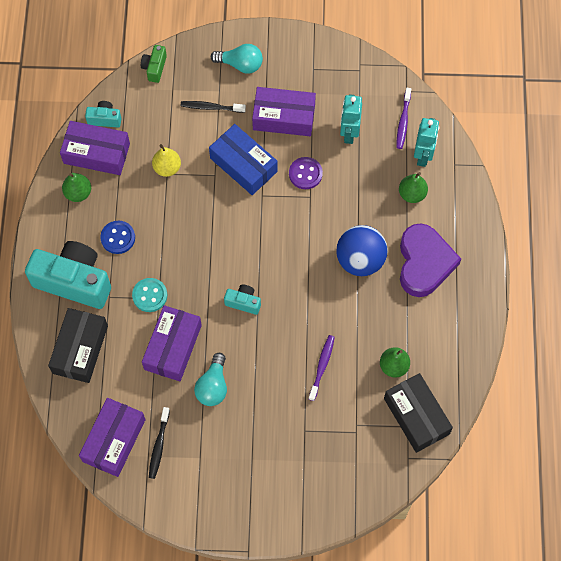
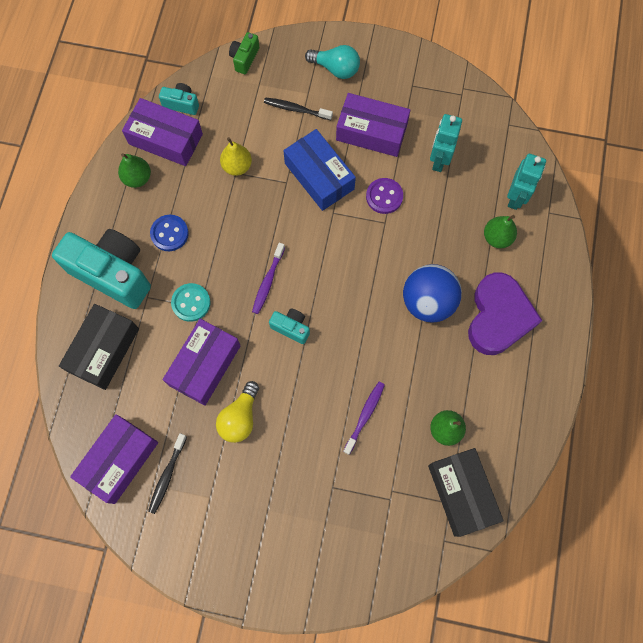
camera: 10 degrees right, 5 degrees up
(213, 386) = (240, 417): turquoise light bulb -> yellow light bulb
(403, 122) = (500, 157): purple toothbrush -> purple toothbrush (268, 281)

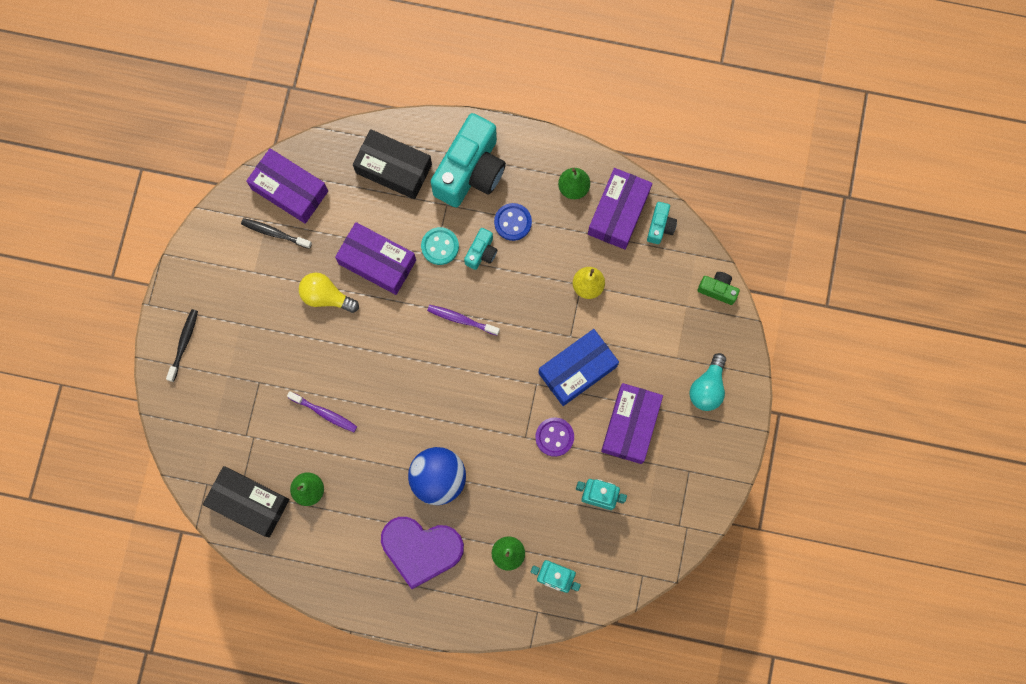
camera: 90 degrees right, 5 degrees up
(291, 328) = (413, 343): turquoise camera -> turquoise camera (481, 253)
(296, 109) = (656, 345): black toothbrush -> black toothbrush (184, 343)
(461, 493) = (249, 503): black box -> black box turned 45 degrees clockwise

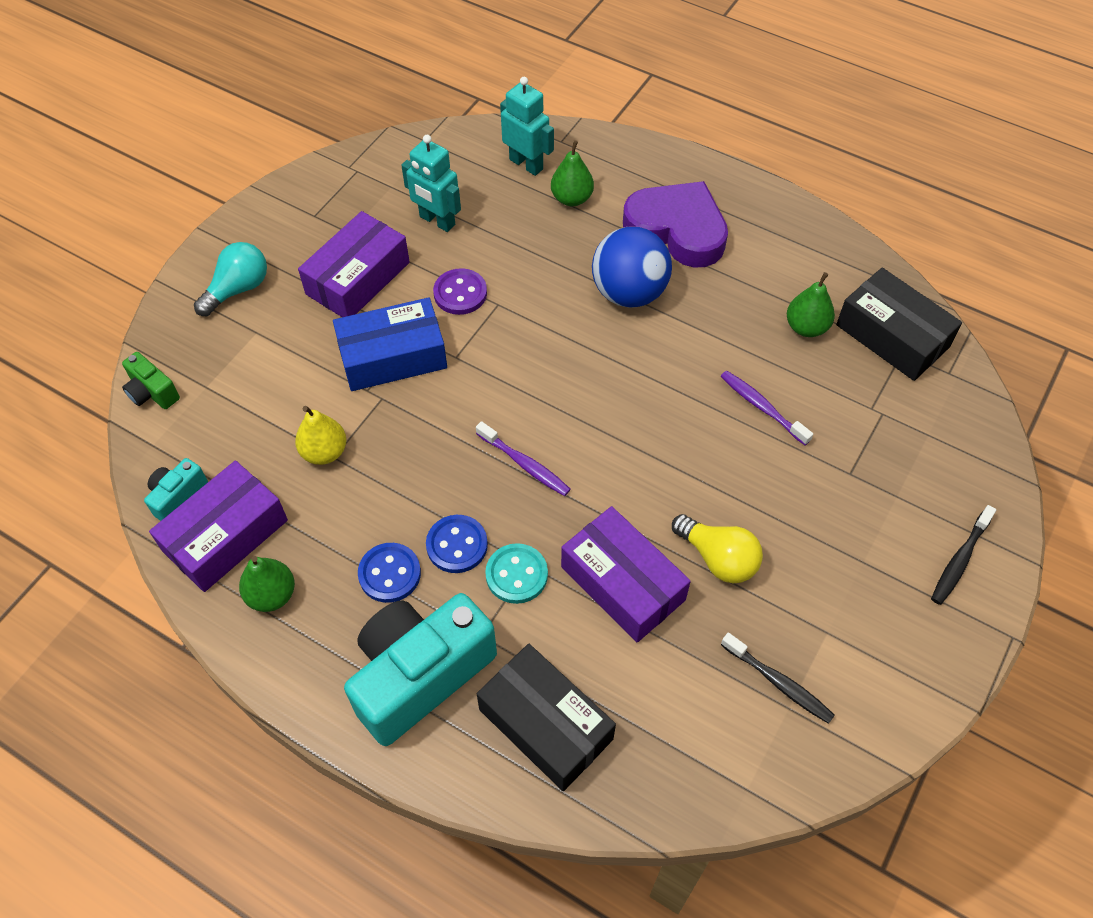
camera: 160 degrees left, 20 degrees down
(290, 190) = (736, 748): purple box -> none
(481, 253) = (457, 545): turquoise camera -> blue button

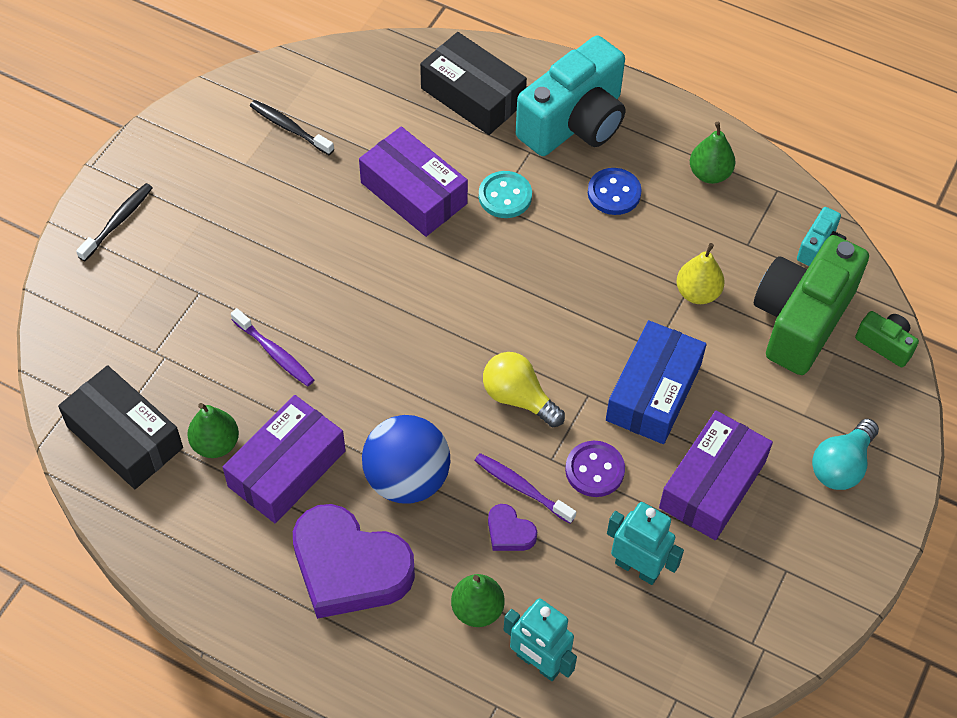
camera: 175 degrees right, 0 degrees up
(225, 535) = (765, 217): purple box -> purple box (287, 469)
(226, 420) = (801, 319): none -> green camera
(393, 356) = (653, 392): blue box -> blue box turned 45 degrees counterclockwise
(457, 545) = (559, 217): blue button -> none
(525, 464) = (506, 288): purple toothbrush -> purple toothbrush (521, 487)
(541, 249) = (509, 532): none -> purple heart
(718, 558) = (330, 215): yellow light bulb -> yellow light bulb (518, 398)

